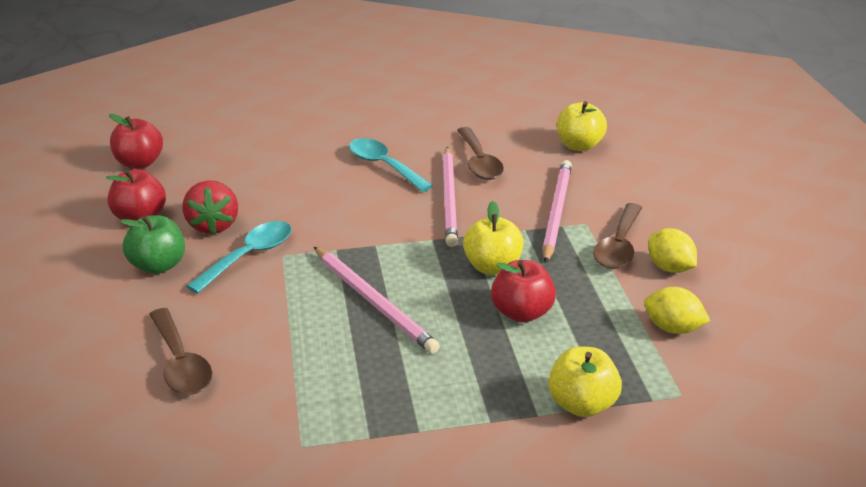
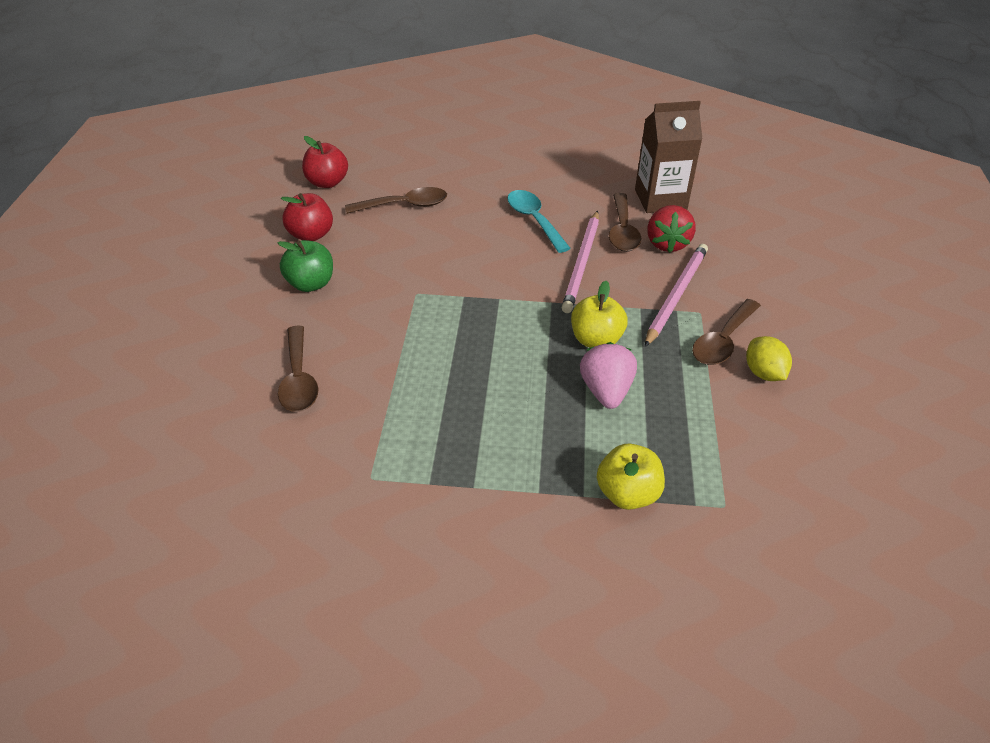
camera: 15 degrees right, 10 degrees up
(213, 225) = (368, 253): red strawberry -> red strawberry (667, 244)
(237, 172) = (404, 205): none -> brown spoon
(249, 256) = (387, 289): turquoise spoon -> none
(374, 302) = (478, 354): pink pencil -> none
(506, 128) = (660, 200): none -> brown carton
(521, 313) = (606, 391): red apple -> pink strawberry
(579, 145) = (724, 229): yellow apple -> none
(672, 328) = (742, 436): yellow lemon -> none

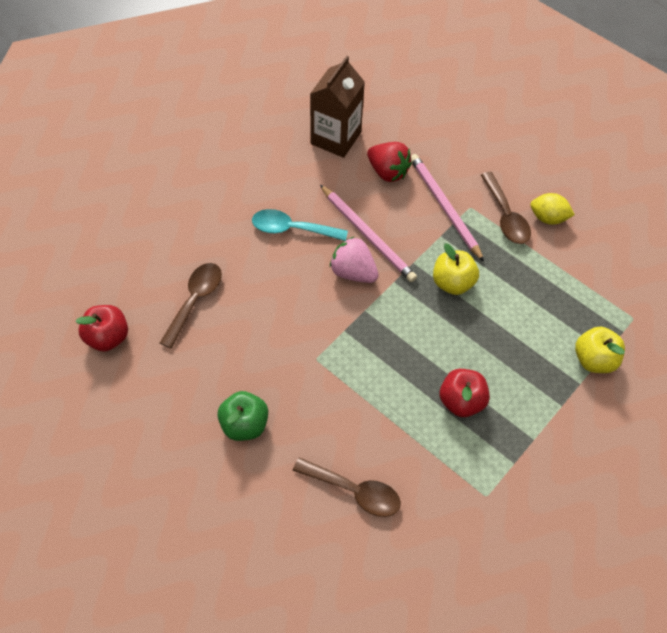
camera: 55 degrees left, 15 degrees up
(311, 235) = (176, 390): red apple -> red apple (461, 401)
(606, 391) = (504, 311): pink strawberry -> pink strawberry (353, 272)
(622, 231) = (352, 186): brown spoon -> none

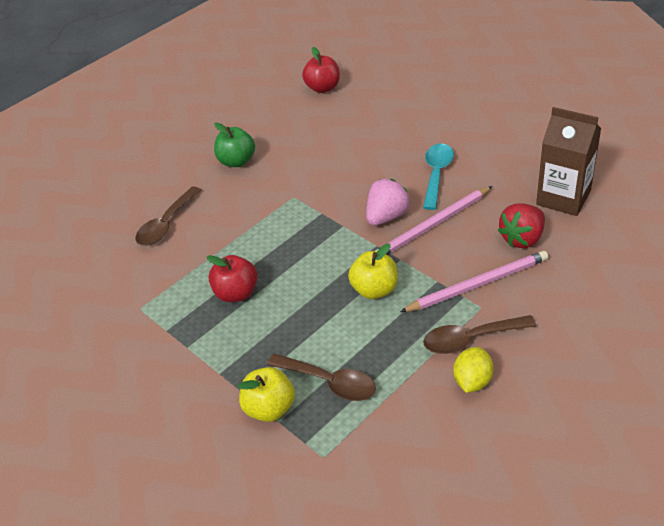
camera: 100 degrees right, 15 degrees down
(195, 301) = (356, 125): brown spoon -> brown spoon (329, 382)

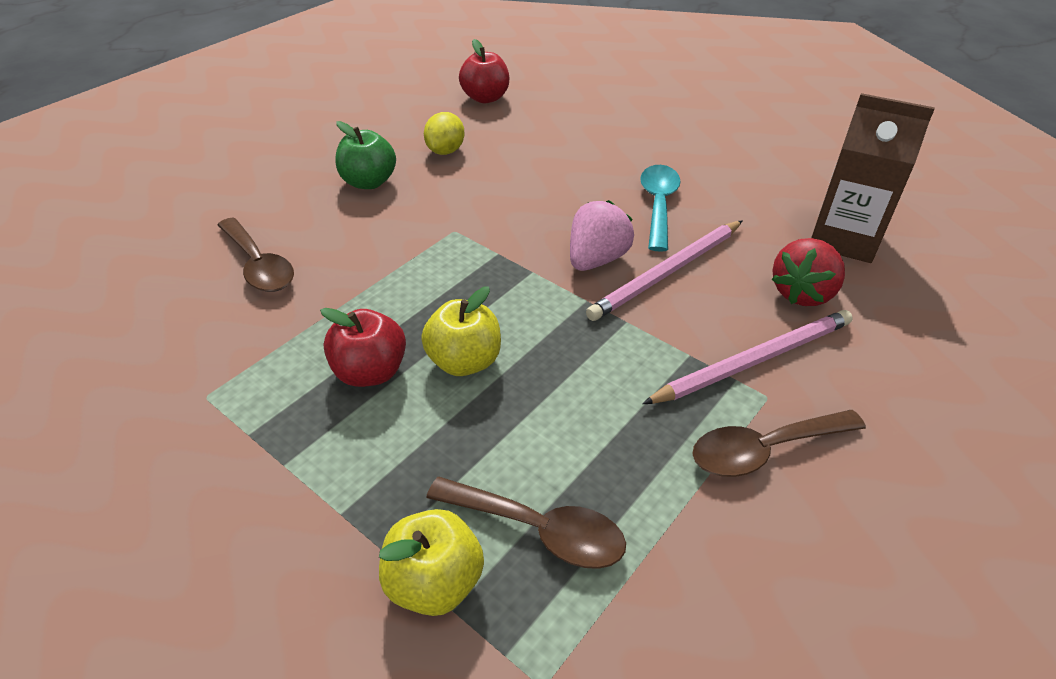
camera: 10 degrees left, 0 degrees up
(166, 224) = (259, 265): brown spoon -> brown spoon turned 60 degrees counterclockwise
(375, 289) = (594, 367): yellow apple -> yellow apple (464, 361)
(472, 381) = (785, 525): yellow lemon -> yellow lemon (445, 151)

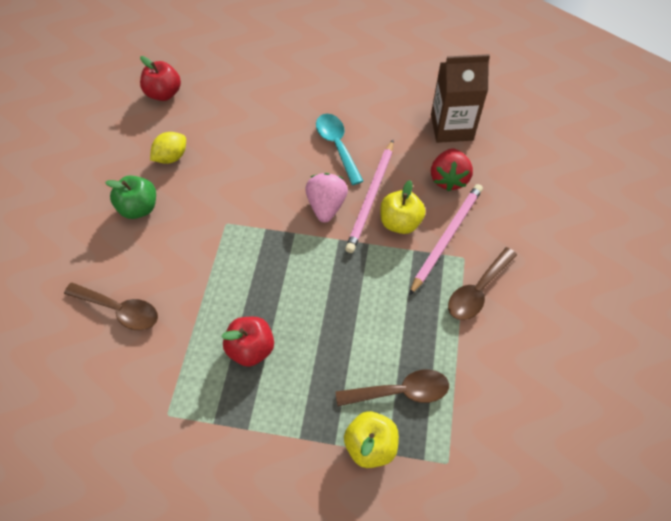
camera: 30 degrees left, 15 degrees up
(445, 151) = (171, 157): yellow lemon -> yellow lemon turned 60 degrees clockwise
(464, 361) = (298, 315): yellow apple -> yellow apple (400, 222)

